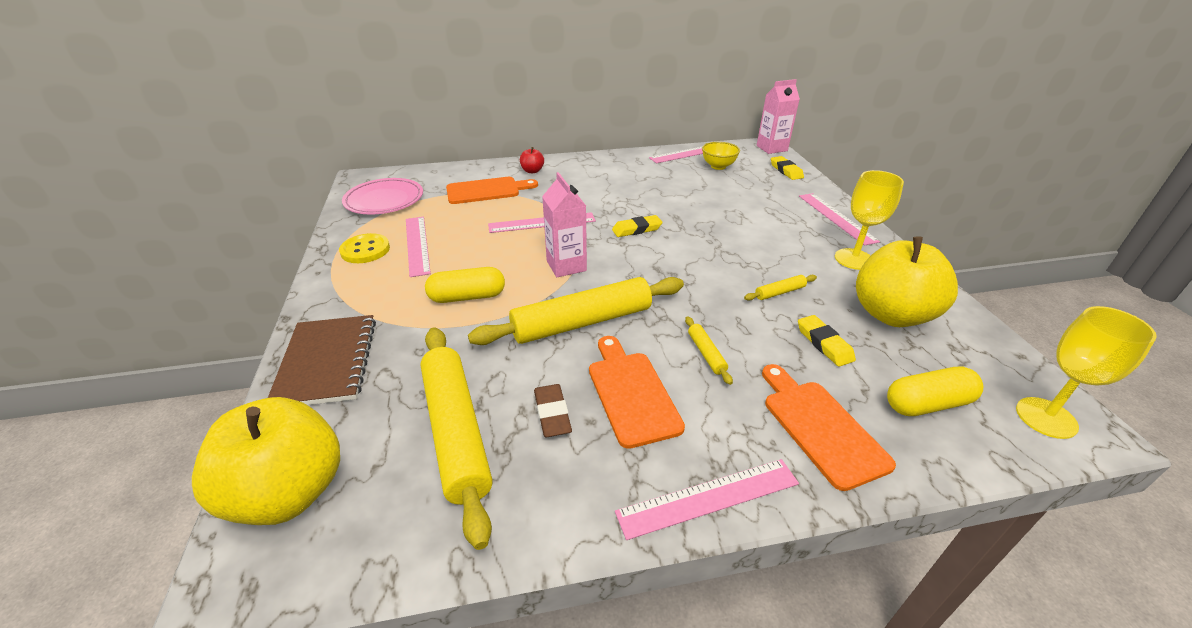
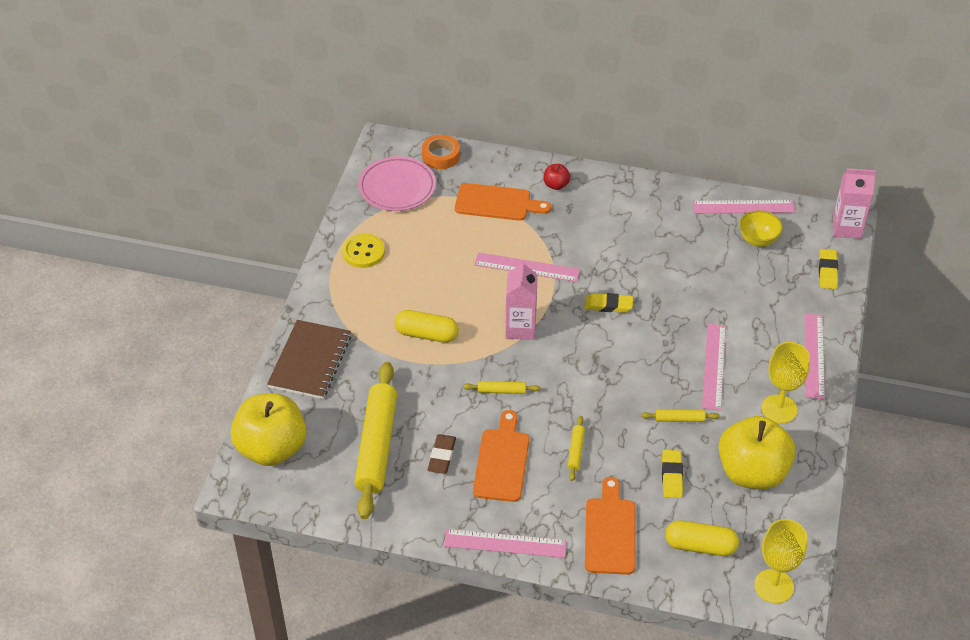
camera: 25 degrees right, 10 degrees up
(417, 245) = (407, 260): pink ruler -> pink ruler (714, 366)
(418, 175) = (441, 156): none -> orange tape
(582, 322) = (501, 391): yellow rolling pin -> yellow rolling pin, size x0.42

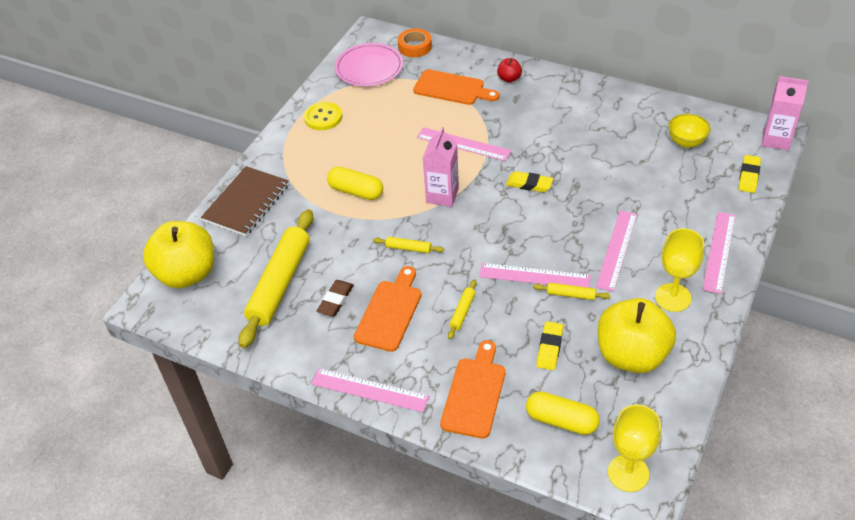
camera: 15 degrees right, 0 degrees up
(743, 207) = (678, 112): pink ruler -> pink ruler (534, 276)

